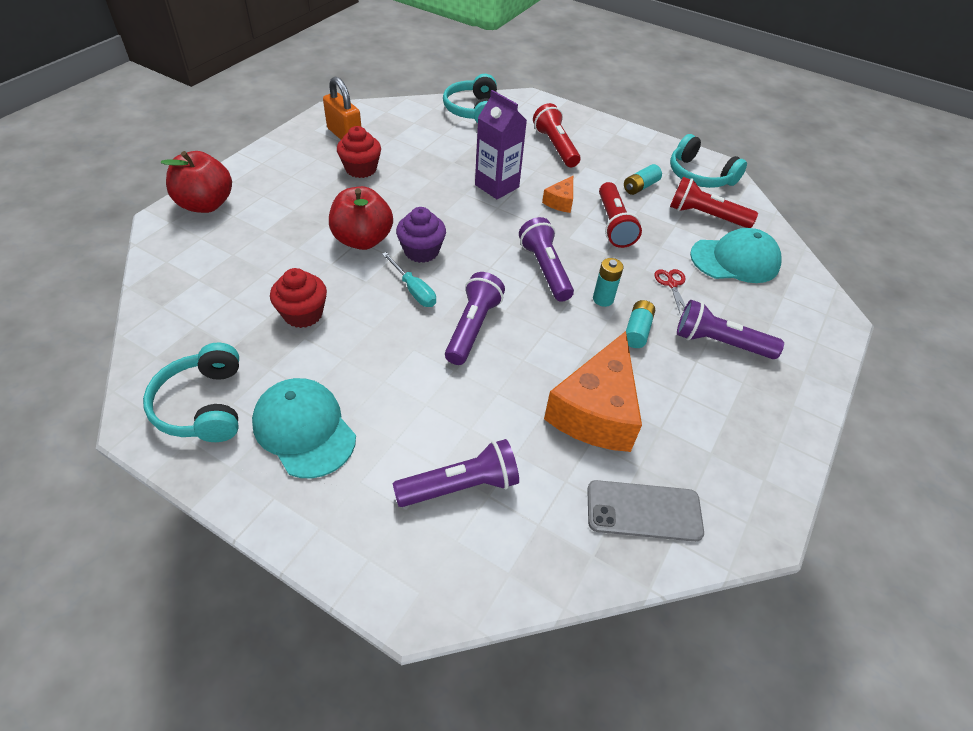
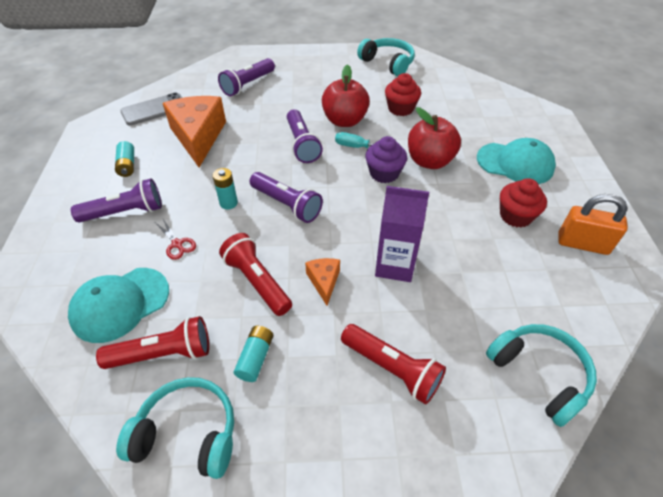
camera: 150 degrees right, 0 degrees up
(206, 204) = (551, 133): red apple -> red apple (344, 121)
(304, 429) = (336, 73): turquoise cap -> turquoise cap (515, 163)
(637, 331) = (192, 192): turquoise battery -> turquoise battery (127, 165)

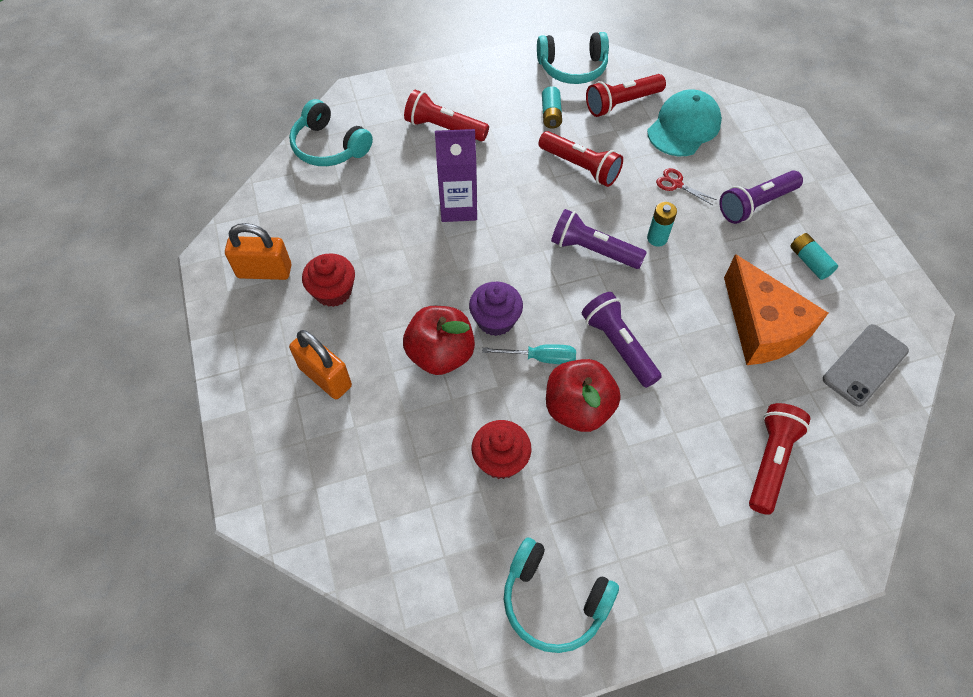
camera: 165 degrees right, 10 degrees up
(248, 85) = (770, 461): purple flashlight -> red flashlight
(324, 281) = (520, 179): orange cheese -> none
(515, 163) = (325, 377): turquoise cap -> orange padlock

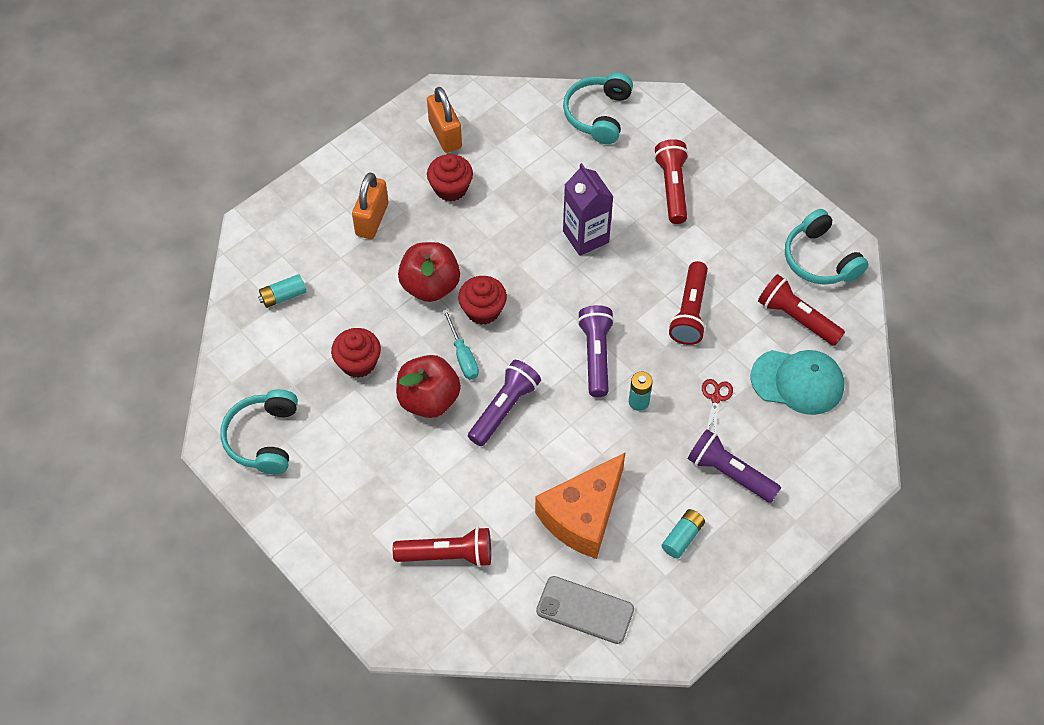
camera: 65 degrees right, 0 degrees up
(495, 320) = (483, 310): purple cupcake -> red cupcake
(551, 114) = (743, 264): turquoise battery -> turquoise battery (283, 296)

